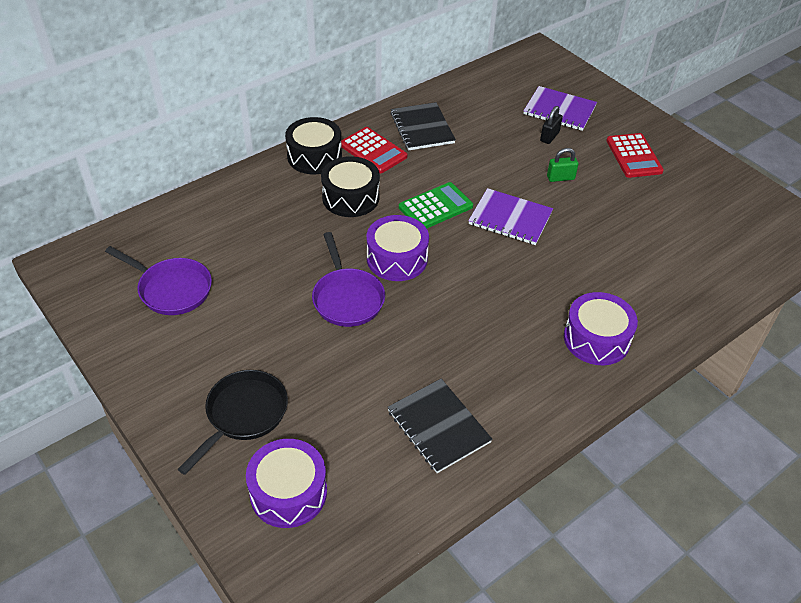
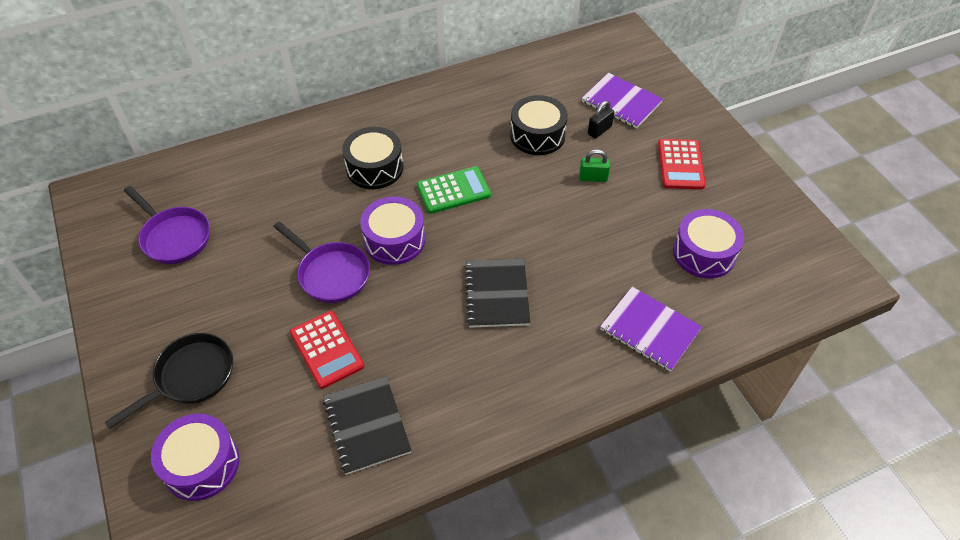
camera: 15 degrees right, 5 degrees up
(314, 156) = (356, 119): black drum -> black drum (537, 135)
(347, 298) = (331, 274): purple pan -> purple pan turned 45 degrees counterclockwise
(373, 151) = (415, 121): red calculator -> red calculator (327, 349)
(422, 128) = (473, 103): black notebook -> black notebook (497, 294)
(510, 218) = (524, 214): purple notebook -> purple notebook (649, 330)
(596, 339) = (561, 362): purple drum -> purple drum (704, 253)

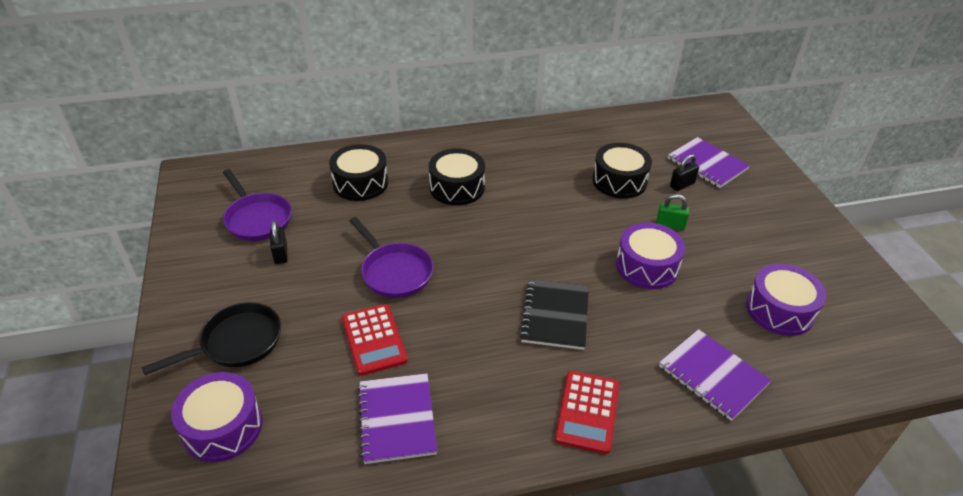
camera: 10 degrees right, 10 degrees down
(210, 273) = (281, 254): none -> black padlock
(273, 178) = (360, 183): none -> black drum
(367, 425) = (397, 419): black notebook -> purple notebook
(394, 240) = (462, 251): purple drum -> purple drum (647, 266)
(453, 190) = (529, 217): green calculator -> none
(680, 164) = (762, 225): red calculator -> red calculator (587, 412)

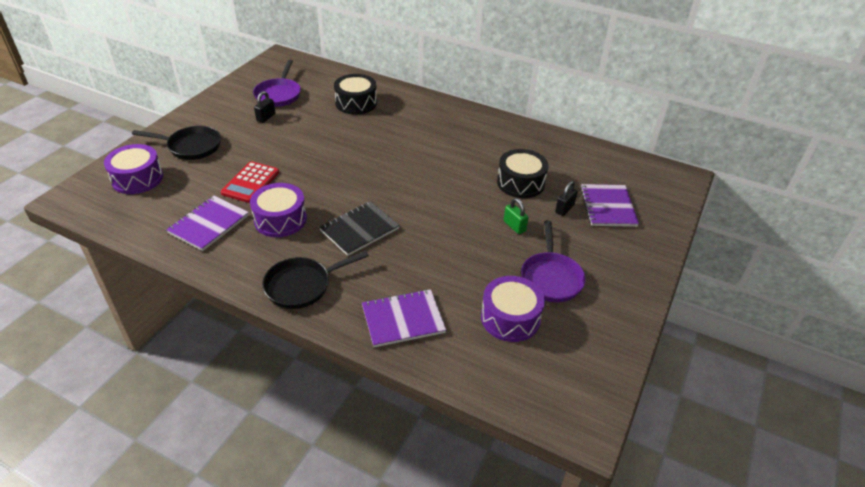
camera: 40 degrees right, 0 degrees up
(394, 272) = (307, 157): purple pan -> purple pan (551, 278)
(457, 187) = (407, 132): black drum -> none
(587, 412) = (302, 285): red calculator -> black pan
(647, 266) = (458, 239): purple drum -> purple drum (280, 219)
(682, 185) = (564, 209): black padlock -> black padlock turned 60 degrees counterclockwise
(713, 375) = (403, 319): purple notebook -> purple notebook turned 75 degrees clockwise

